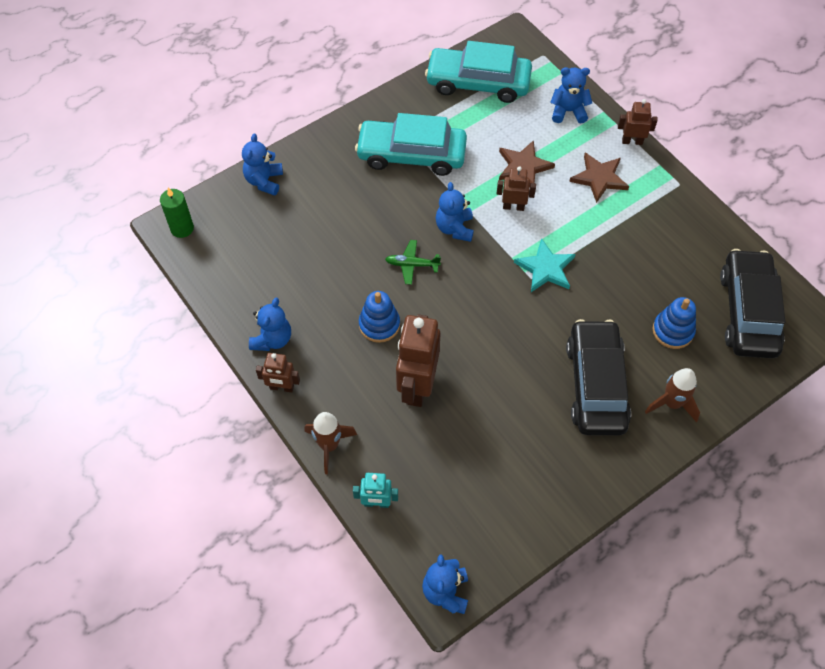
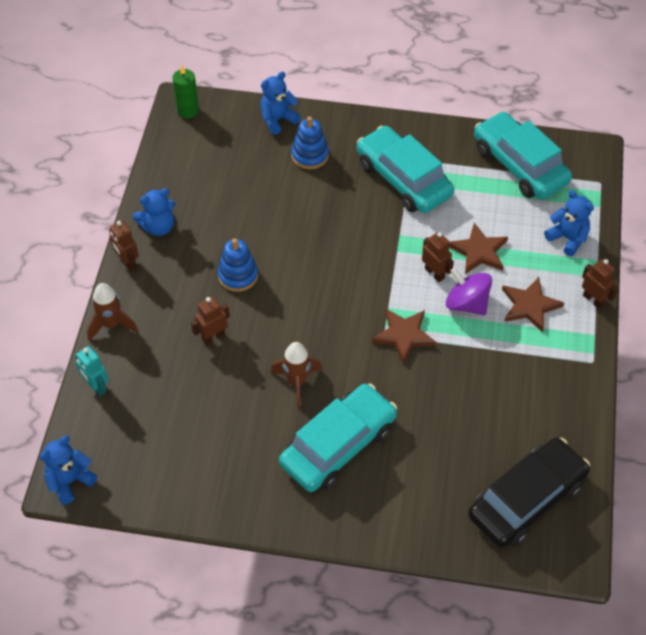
camera: 45 degrees right, 5 degrees down
(411, 265) = (309, 254): green plane -> none
(417, 386) = (213, 336): brown robot -> brown robot, size x0.53
(454, 228) = (371, 254): blue teddy bear -> none
(545, 268) = (404, 335): turquoise star -> brown star
(559, 210) = (466, 303): none -> purple spinning top
(596, 385) = (338, 445): black car -> turquoise car
(672, 403) = (379, 508): brown rocket -> brown rocket (297, 382)
(673, 331) = (446, 460): blue stacking toy -> blue stacking toy (310, 155)

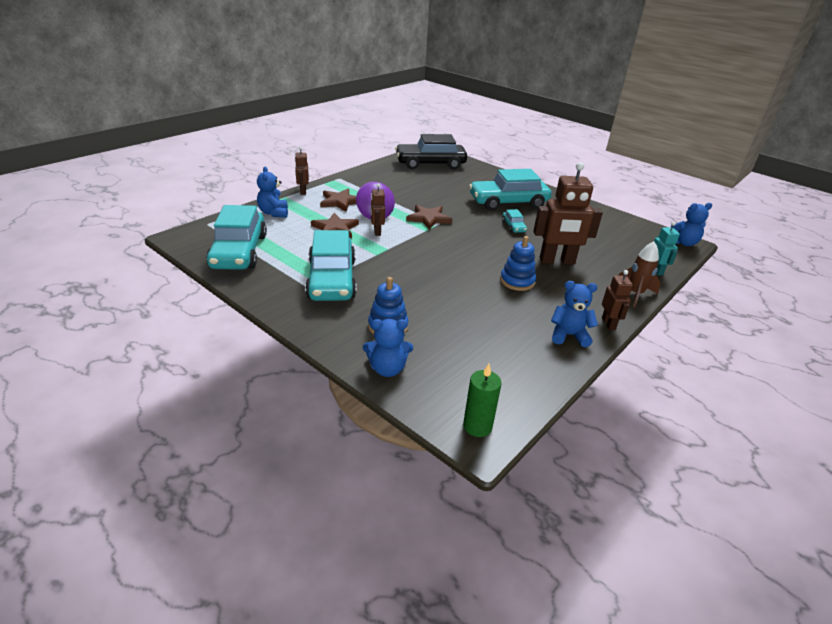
camera: 150 degrees left, 20 degrees down
(213, 336) = (557, 261): brown robot -> brown robot, size x1.90
(297, 382) = (513, 226): brown rocket -> turquoise car

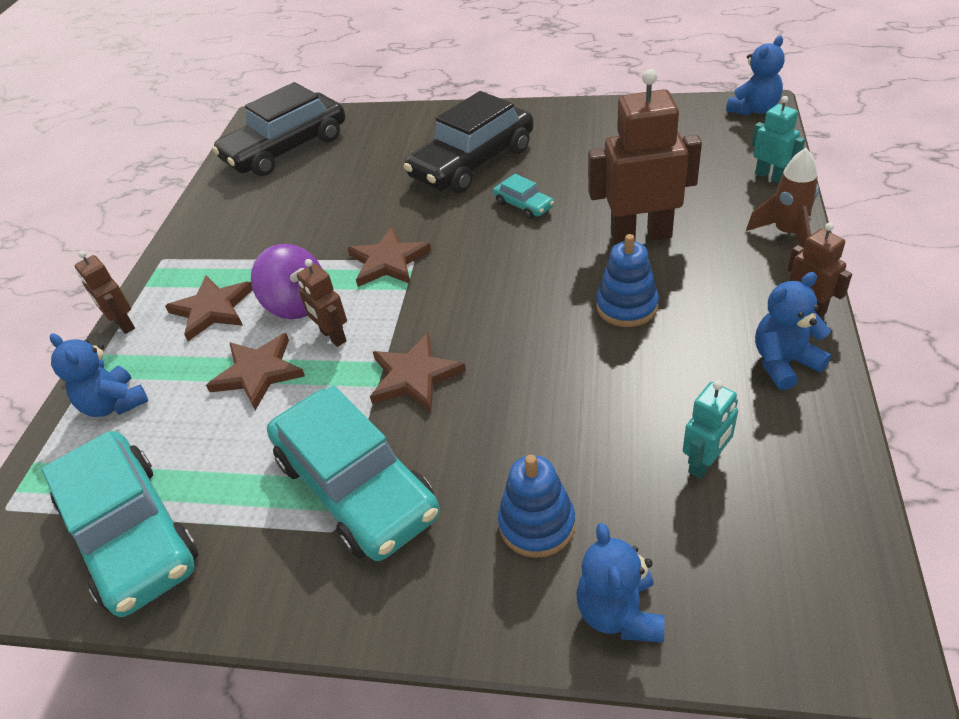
camera: 25 degrees left, 10 degrees up
(387, 369) = (619, 613): blue teddy bear -> blue teddy bear turned 120 degrees clockwise
(394, 259) = (414, 376): none -> brown star
(477, 426) = (842, 626): green candle -> none
(485, 346) = (705, 463): none -> turquoise robot
(508, 202) = (472, 162): turquoise car -> black car
(557, 261) = (641, 235): brown robot -> brown robot turned 150 degrees counterclockwise

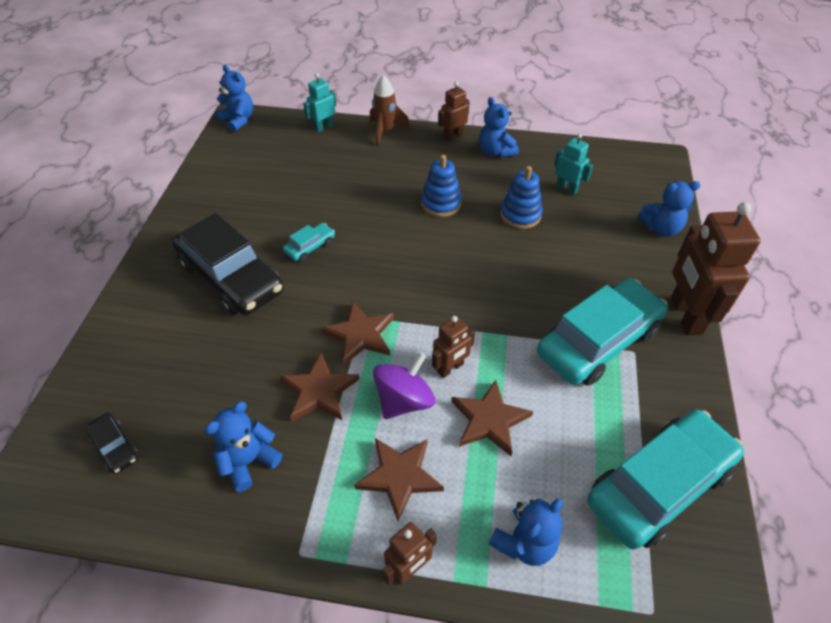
camera: 95 degrees left, 5 degrees up
(254, 216) = (248, 461): none -> blue teddy bear
(286, 148) = (115, 447): black car -> black car, size x0.43
(414, 376) = (498, 313): brown star -> brown star (319, 391)
(537, 524) = (614, 255): blue stacking toy -> blue stacking toy (520, 215)
(641, 235) = (369, 190): brown robot -> brown robot (685, 316)

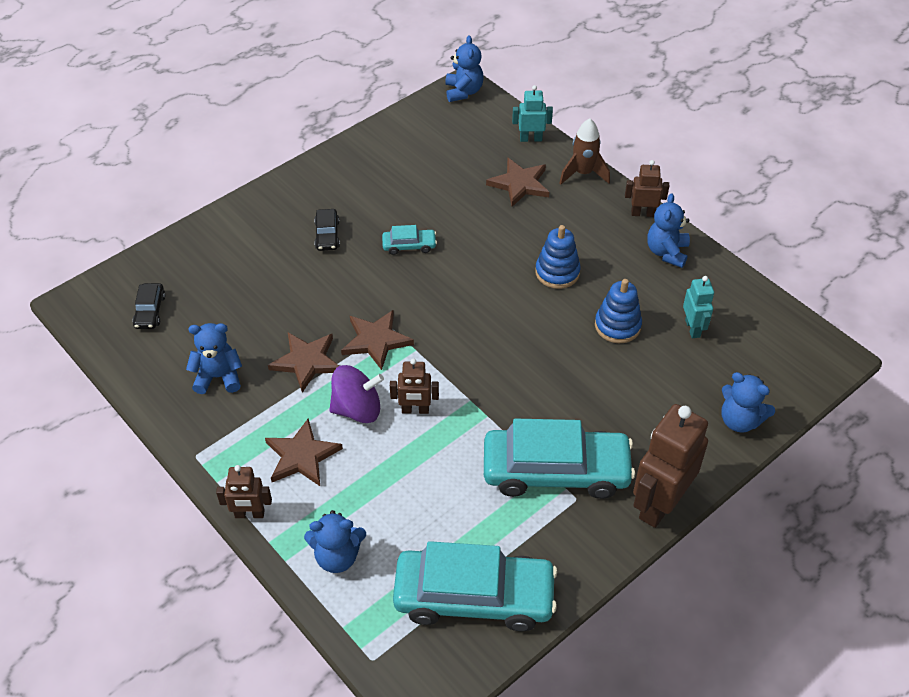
camera: 40 degrees right, 0 degrees up
(231, 277) = (327, 235): black car -> black car, size x0.43
(489, 420) = (402, 465): brown star -> brown star (519, 184)

